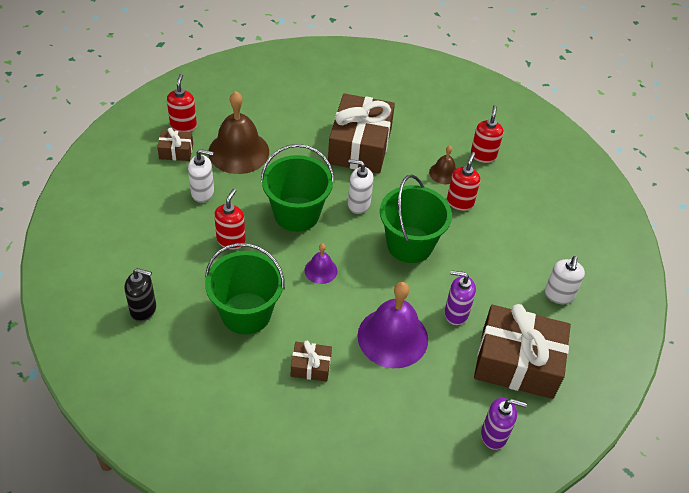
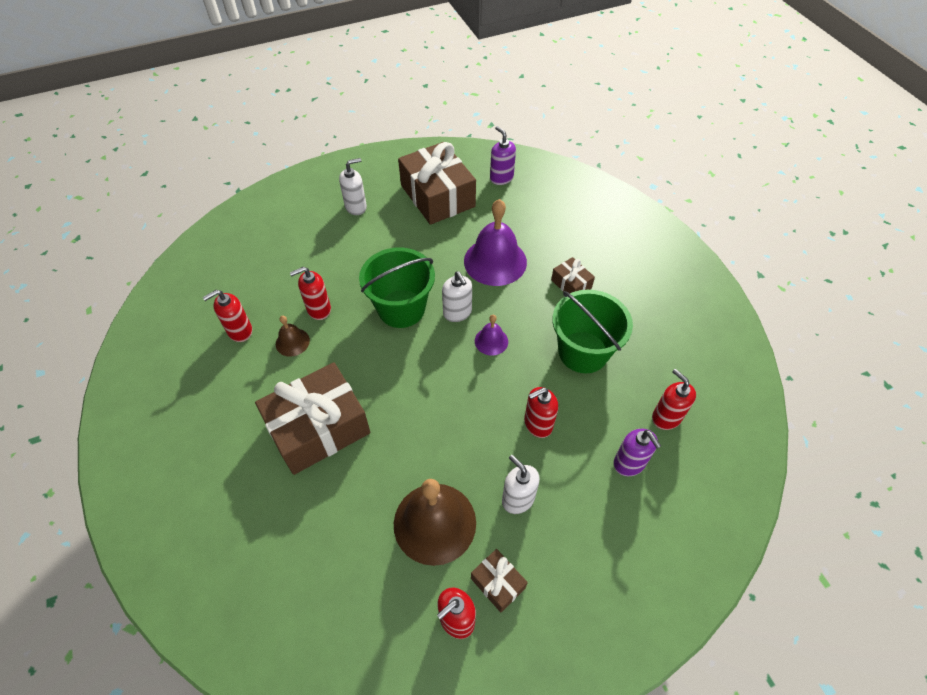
camera: 130 degrees left, 5 degrees up
(143, 310) = (666, 417): black soap dispenser -> red soap dispenser
(296, 214) = (456, 404): green bucket -> none
(358, 204) = (395, 371): white soap dispenser -> white soap dispenser (457, 313)
(456, 313) = (435, 244): purple soap dispenser -> purple soap dispenser (629, 463)

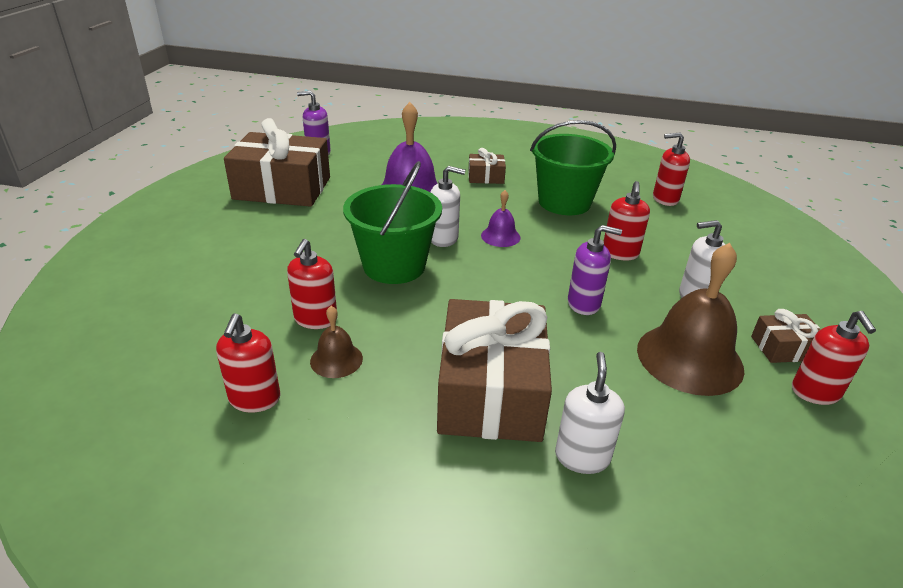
camera: 55 degrees left, 20 degrees down
(356, 207) = (210, 235): white soap dispenser -> white soap dispenser (582, 457)
(629, 463) = (697, 231): purple soap dispenser -> purple soap dispenser (584, 304)

